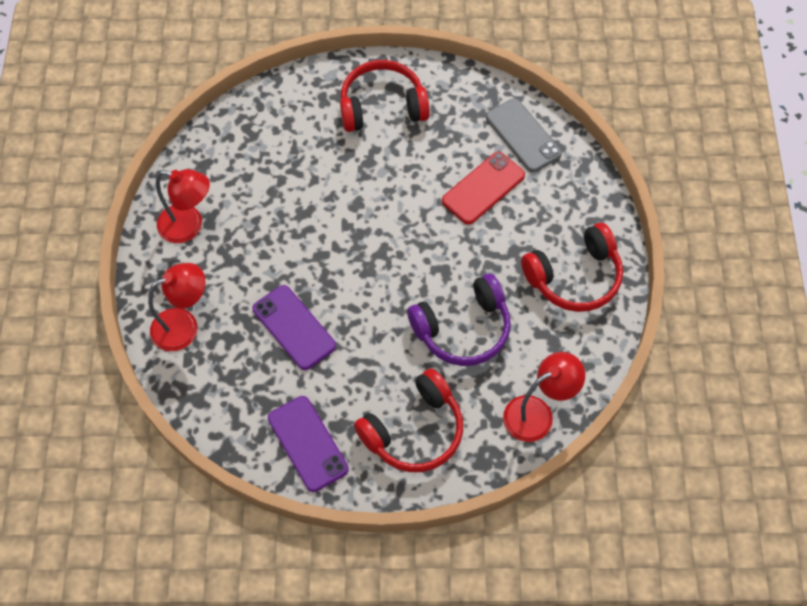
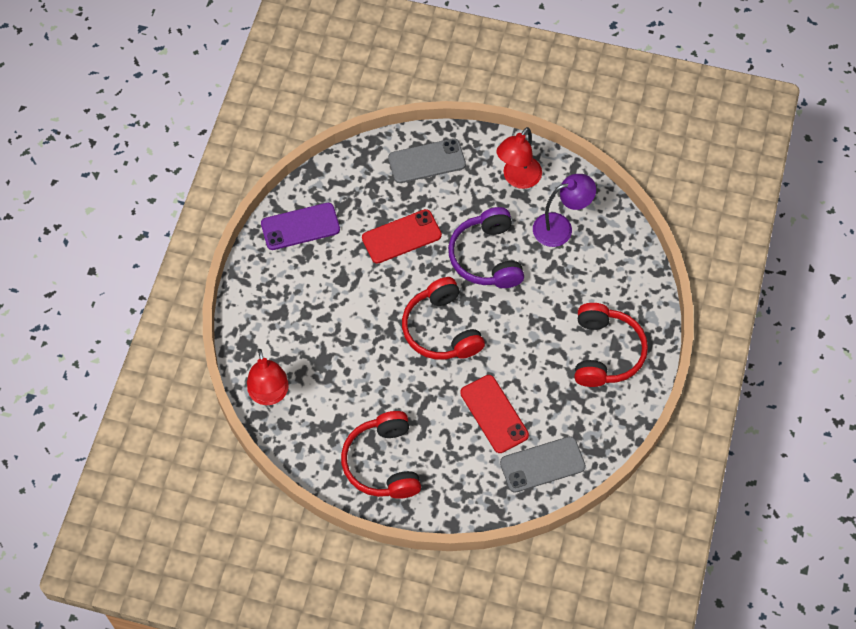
camera: 105 degrees right, 0 degrees up
(184, 326) = (426, 161): red lamp -> grey phone
(243, 173) = (560, 227): none -> purple lamp
(294, 327) = (401, 236): purple phone -> red phone
(414, 431) = (285, 302): red headphones -> red headphones (441, 329)
(463, 329) = (361, 360): purple headphones -> purple headphones (486, 257)

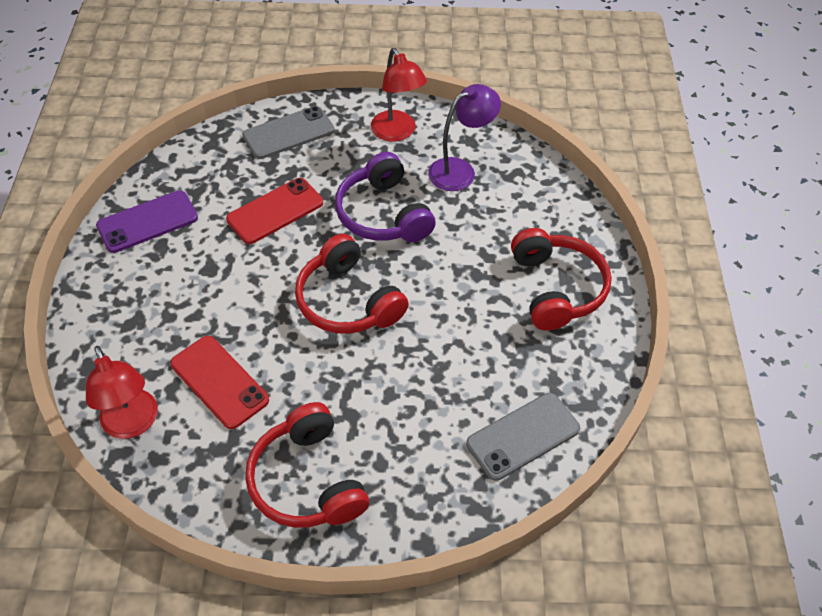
camera: 15 degrees left, 10 degrees down
(494, 414) = (441, 386): red phone -> red phone (219, 382)
(518, 179) = (397, 133): red lamp -> red lamp turned 45 degrees counterclockwise

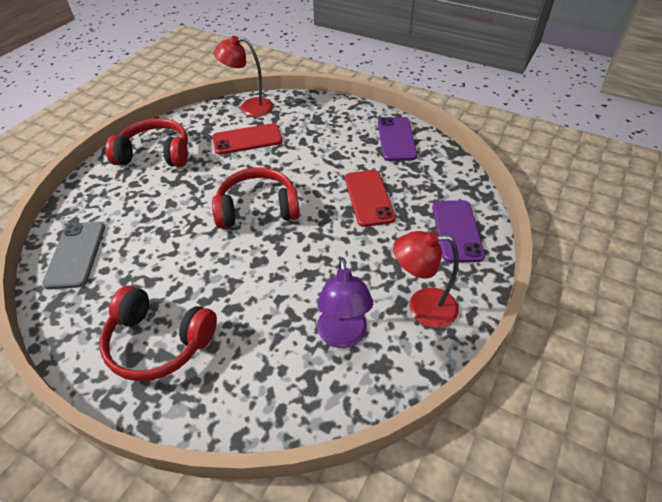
camera: 120 degrees right, 5 degrees down
(288, 133) = (457, 231): grey phone -> purple phone
(383, 214) = (325, 257): purple headphones -> none

